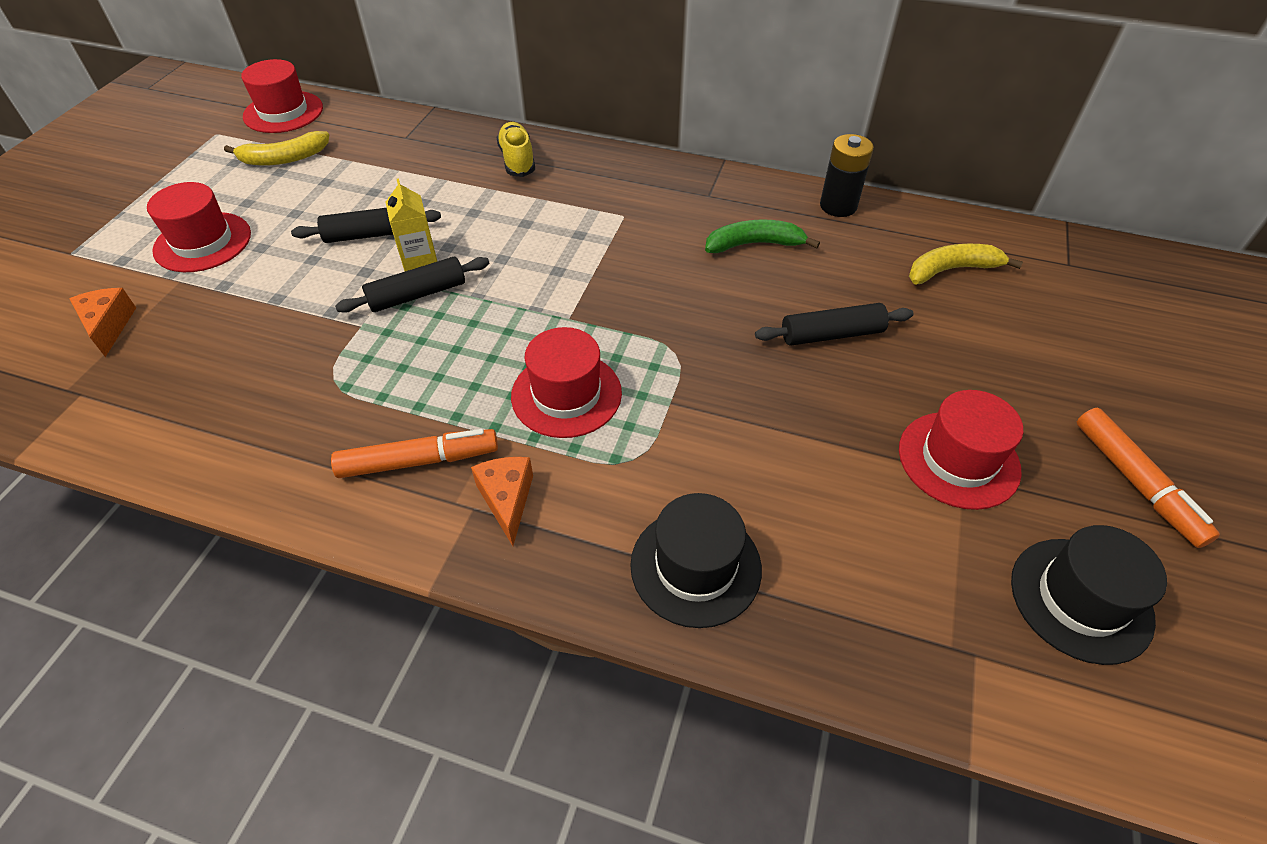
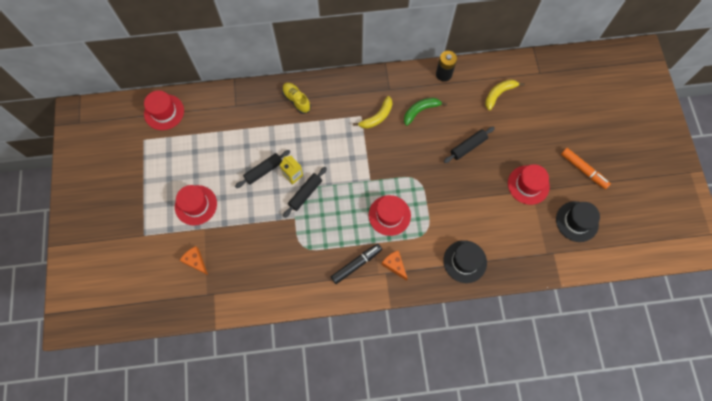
camera: 25 degrees left, 20 degrees up
(284, 158) = (190, 142): yellow banana -> yellow banana (377, 117)
(419, 461) = (356, 264): orange marker -> black marker

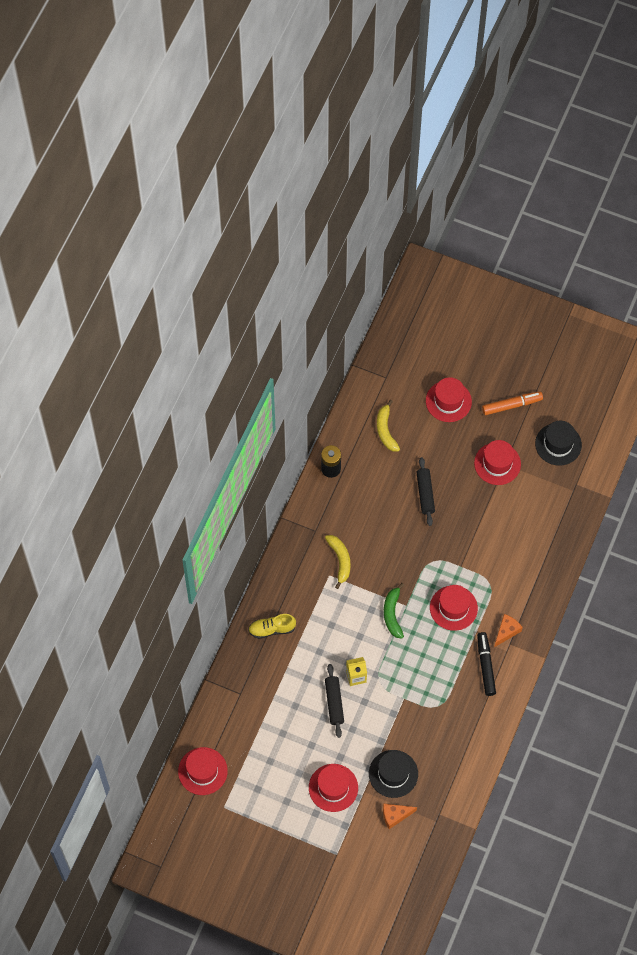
camera: 60 degrees left, 5 degrees down
(305, 193) = (384, 675): black rolling pin -> none
(394, 265) = (506, 631): orange cheese -> orange cheese turned 135 degrees clockwise
(420, 111) = (358, 515): green banana -> green banana (392, 614)
(465, 261) = (539, 566): black hat -> black hat (393, 774)
(553, 124) = (448, 401): none -> red hat

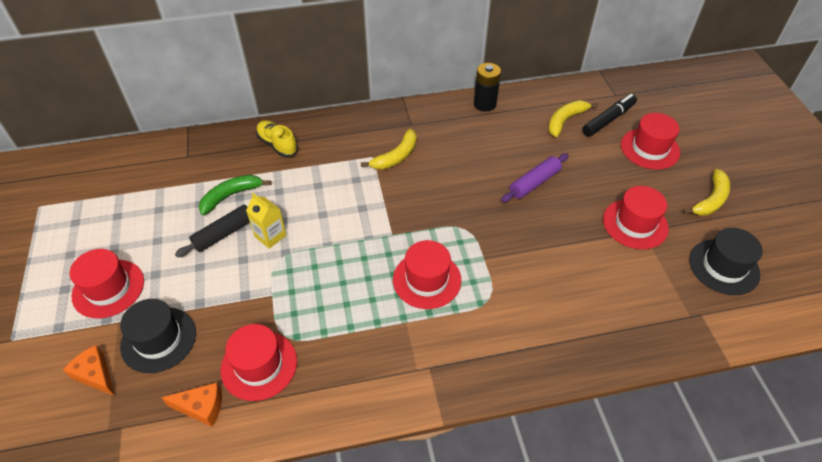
camera: 55 degrees right, 15 degrees down
(202, 771) = (77, 170): red hat -> red hat (259, 365)
(392, 614) = (371, 228): green banana -> green banana (231, 196)
(425, 494) = (534, 183): black rolling pin -> purple rolling pin
(485, 666) = (377, 357): black marker -> black marker (608, 120)
(506, 631) = (443, 353): orange cheese -> orange cheese (201, 408)
(511, 405) = (711, 200): orange marker -> yellow banana

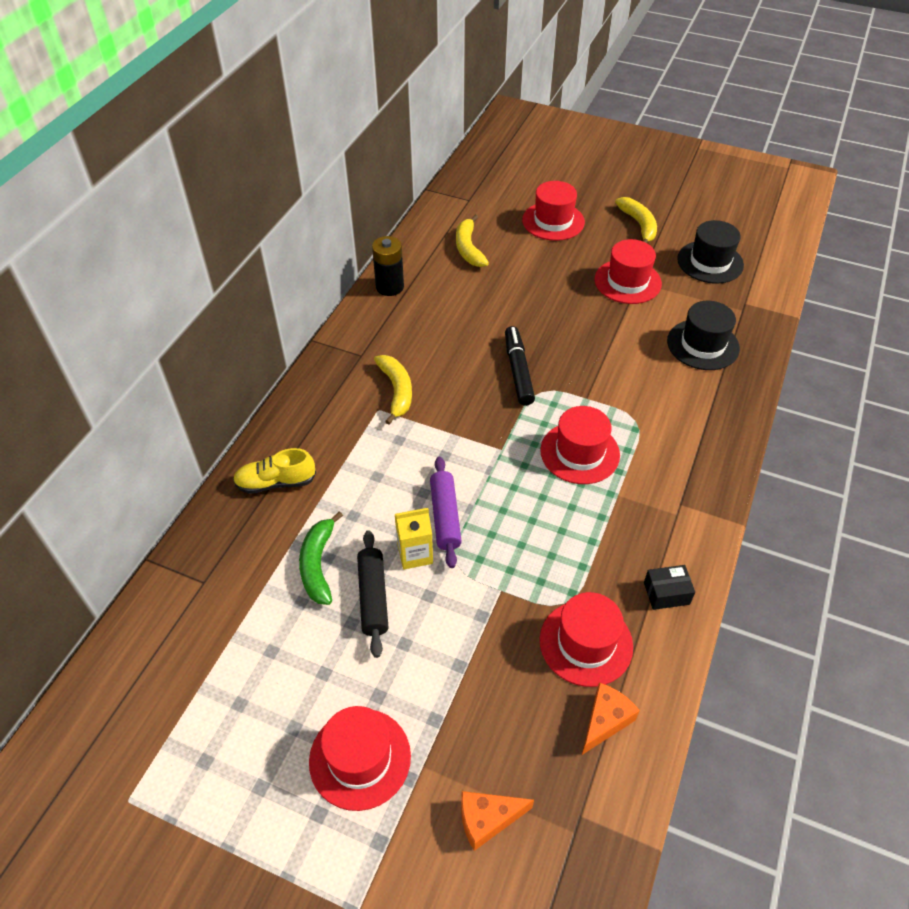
camera: 55 degrees left, 0 degrees up
(158, 339) = (482, 729): black hat -> black hat (703, 345)
(335, 396) = (666, 593): none -> black box
(534, 183) = (526, 313): purple rolling pin -> purple rolling pin (445, 516)
(608, 120) = (495, 223): black marker -> black marker (518, 371)

